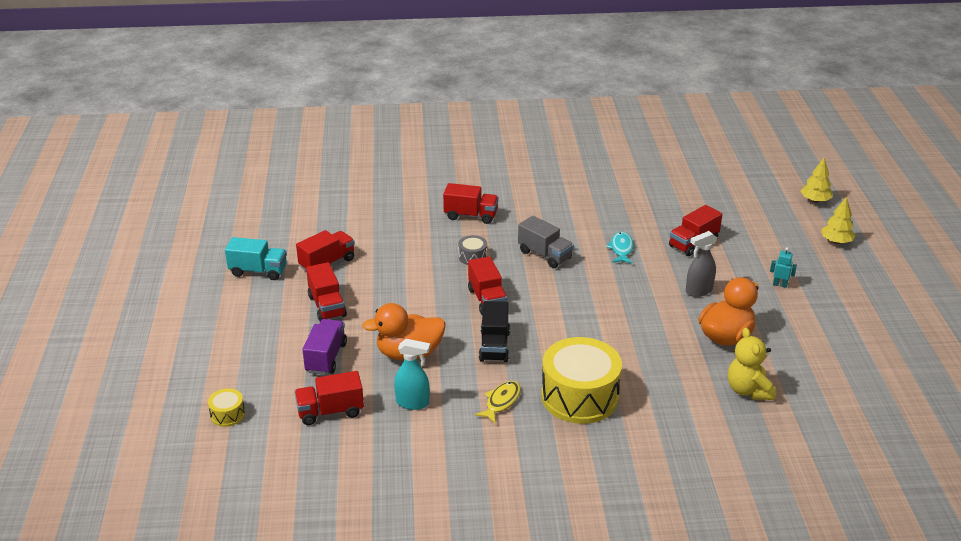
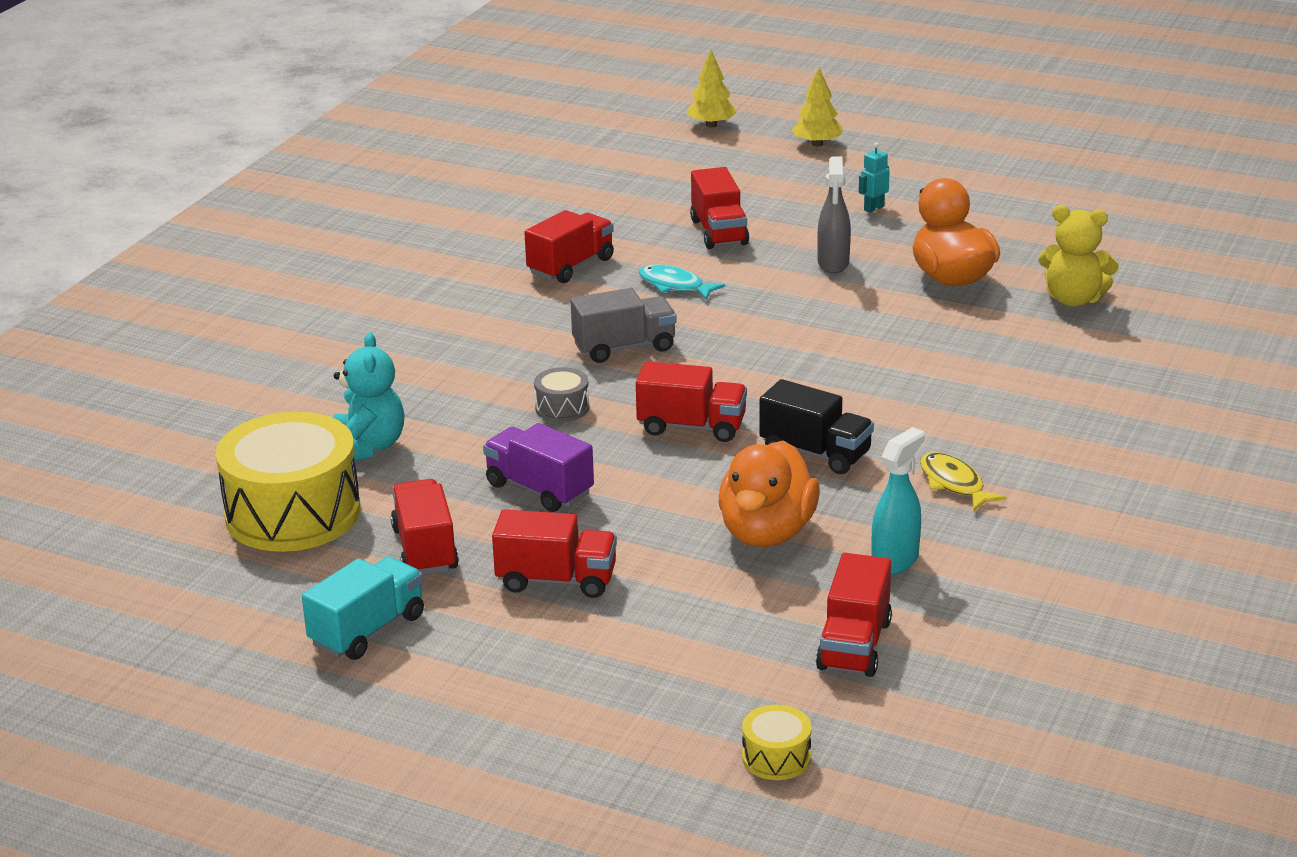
camera: 60 degrees left, 5 degrees down
(326, 357) = (705, 616): purple truck -> purple truck (539, 489)
(396, 219) = (368, 447): none -> turquoise teddy bear
(471, 215) = (441, 378): red truck -> red truck (571, 266)
(579, 396) = (992, 419): yellow drum -> yellow drum (293, 513)

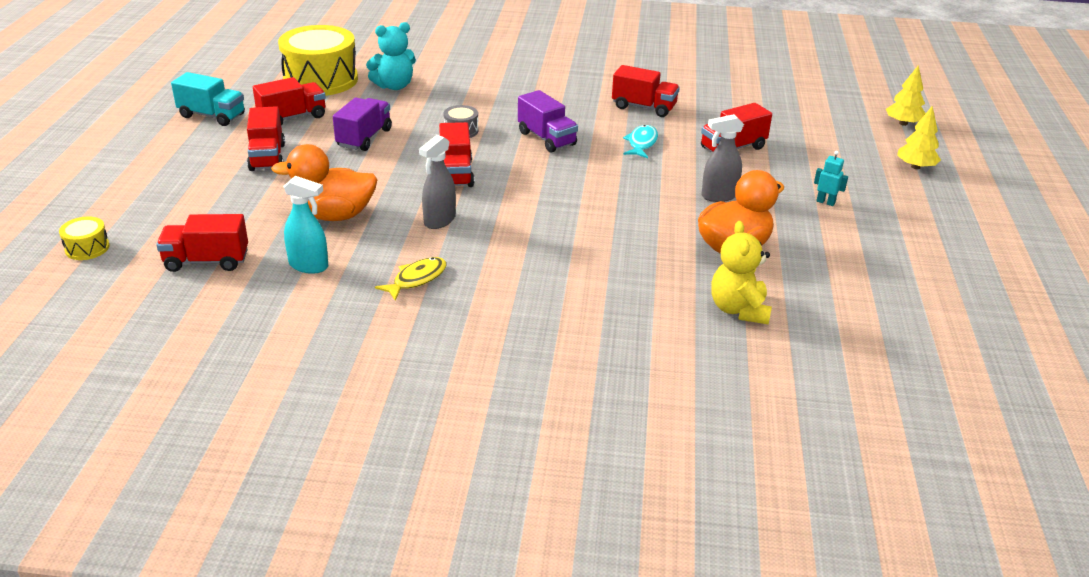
camera: 70 degrees right, 5 degrees up
(624, 347) = (547, 139): grey truck -> purple truck
(815, 453) = (439, 220): black truck -> grey spray bottle

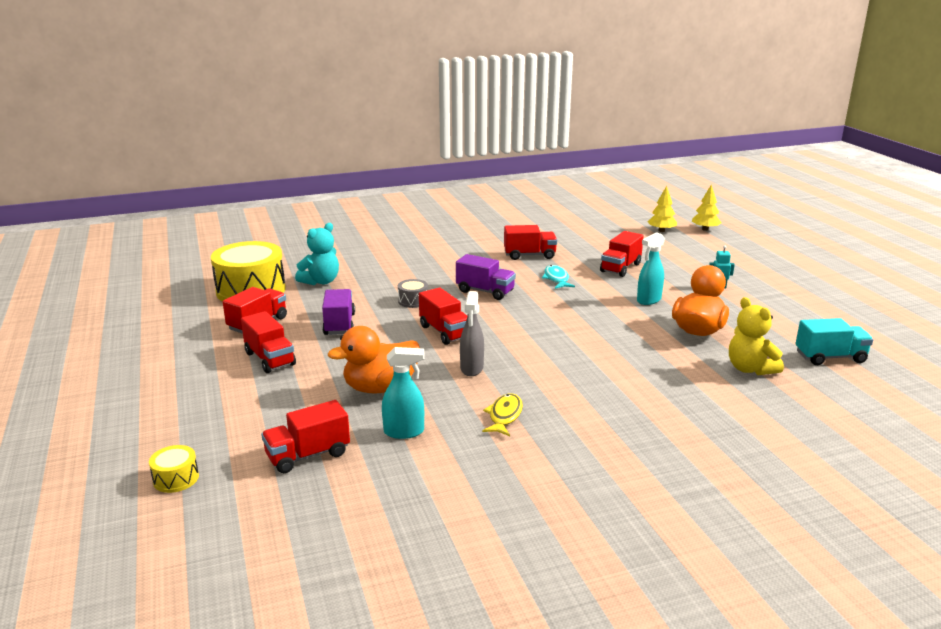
camera: 25 degrees left, 10 degrees down
(212, 116) = (180, 339): turquoise truck -> turquoise truck (830, 357)
(718, 196) = (648, 300): grey spray bottle -> turquoise spray bottle
(915, 167) = (744, 253): yellow tree -> yellow tree (661, 231)

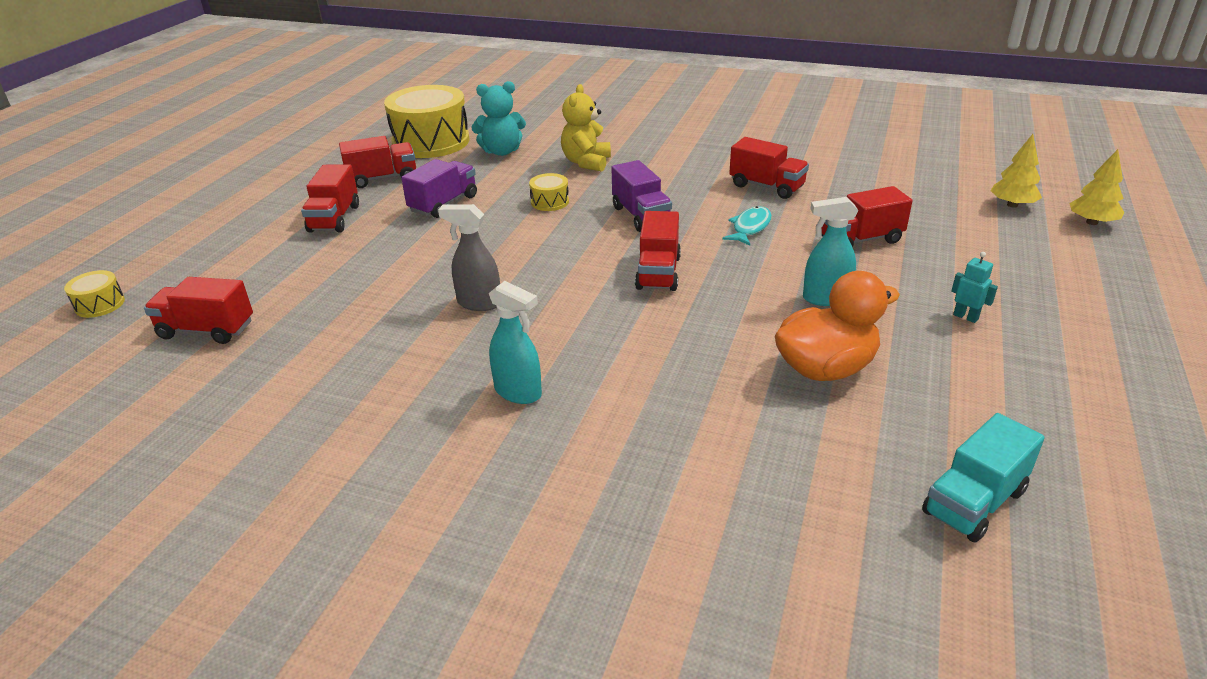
camera: 40 degrees right, 10 degrees up
(380, 388) = (367, 288): orange duck -> none
(404, 432) = (309, 345): turquoise spray bottle -> turquoise spray bottle (518, 392)
(413, 301) = (550, 202): grey drum -> yellow drum
(445, 332) = (522, 249): red truck -> red truck (658, 273)
(472, 368) = (478, 303): grey spray bottle -> grey spray bottle turned 60 degrees clockwise
(504, 416) = (418, 374): yellow fish -> none
(750, 369) = (807, 458): yellow teddy bear -> yellow teddy bear (586, 162)
(830, 357) = (974, 502): turquoise truck -> turquoise truck turned 105 degrees clockwise

